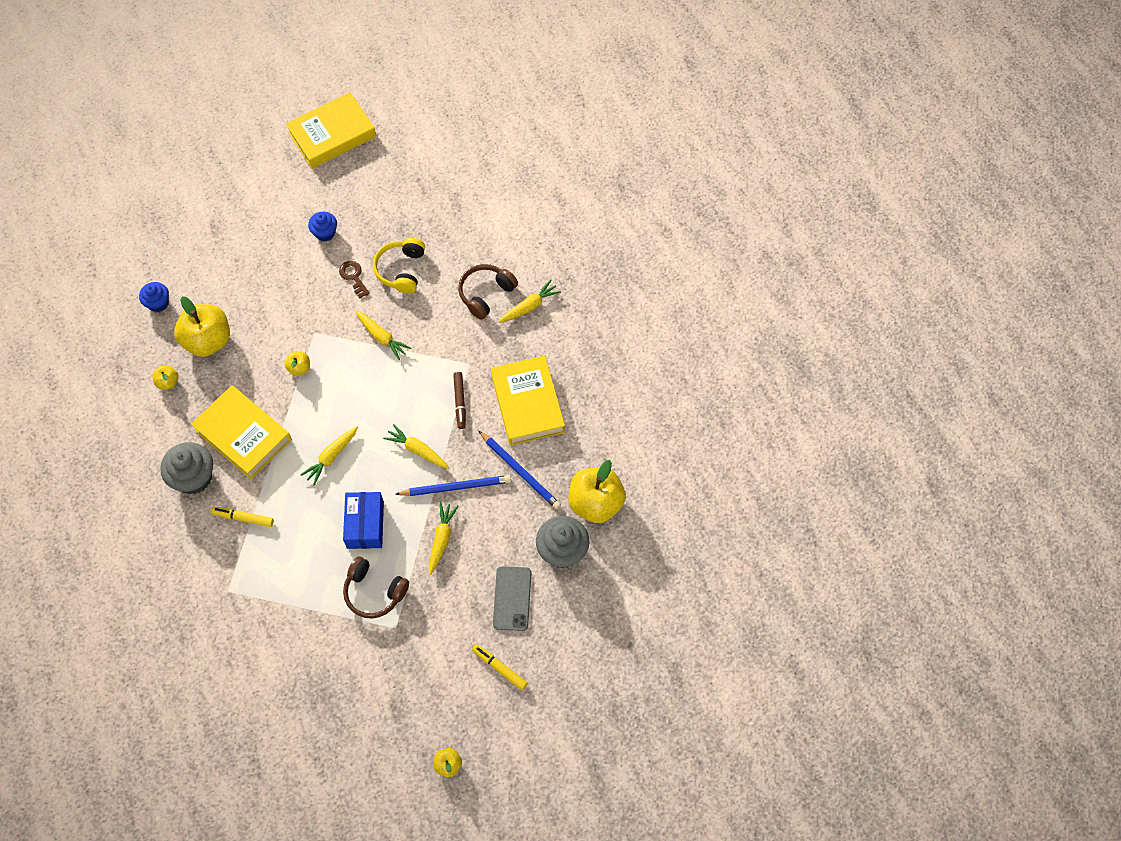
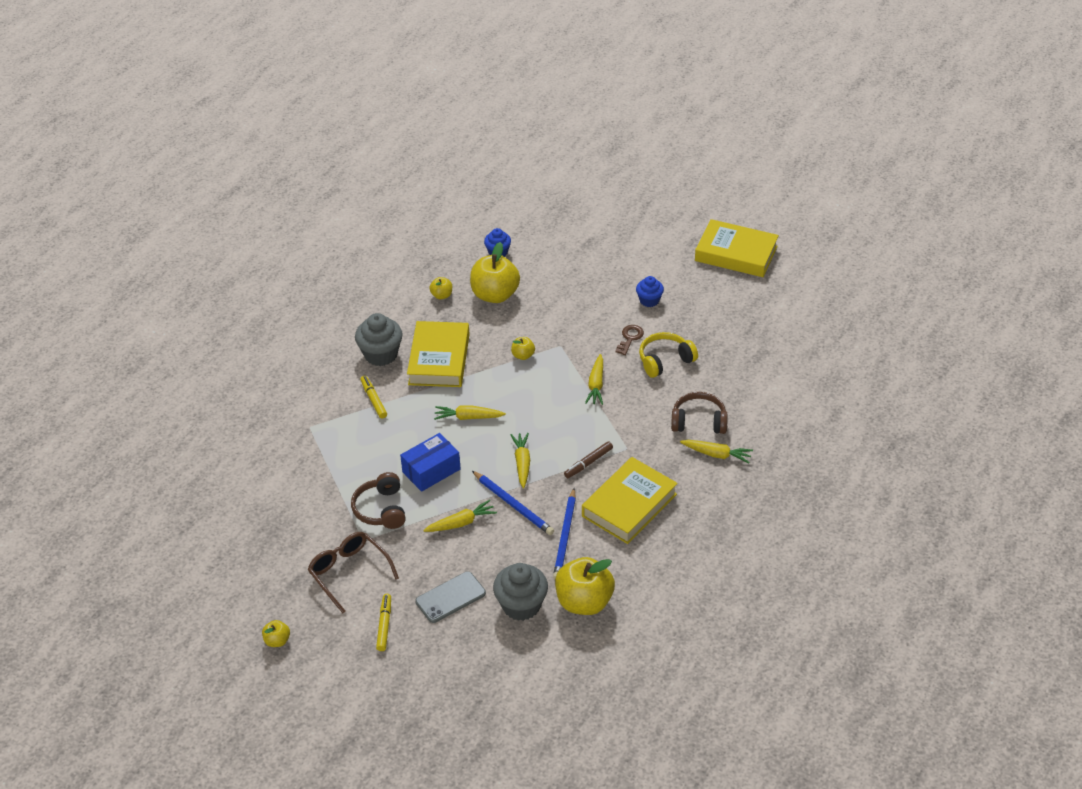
camera: 55 degrees right, 20 degrees down
(422, 661) = (349, 573): none -> brown glasses

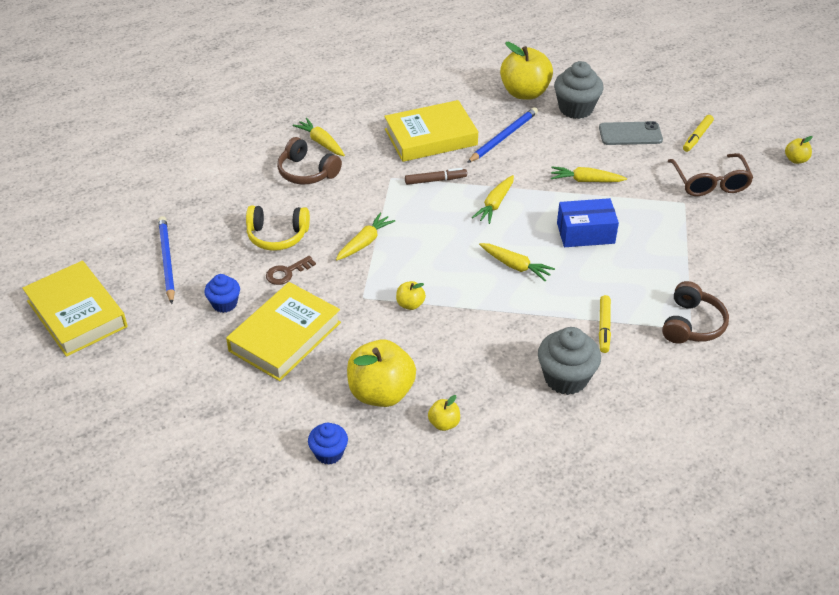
camera: 150 degrees left, 0 degrees up
(381, 509) = (654, 220): brown headphones -> brown headphones (692, 324)
(439, 359) = (503, 341): yellow book -> yellow book (285, 336)
(513, 505) = (529, 176): blue pencil -> blue pencil (167, 260)

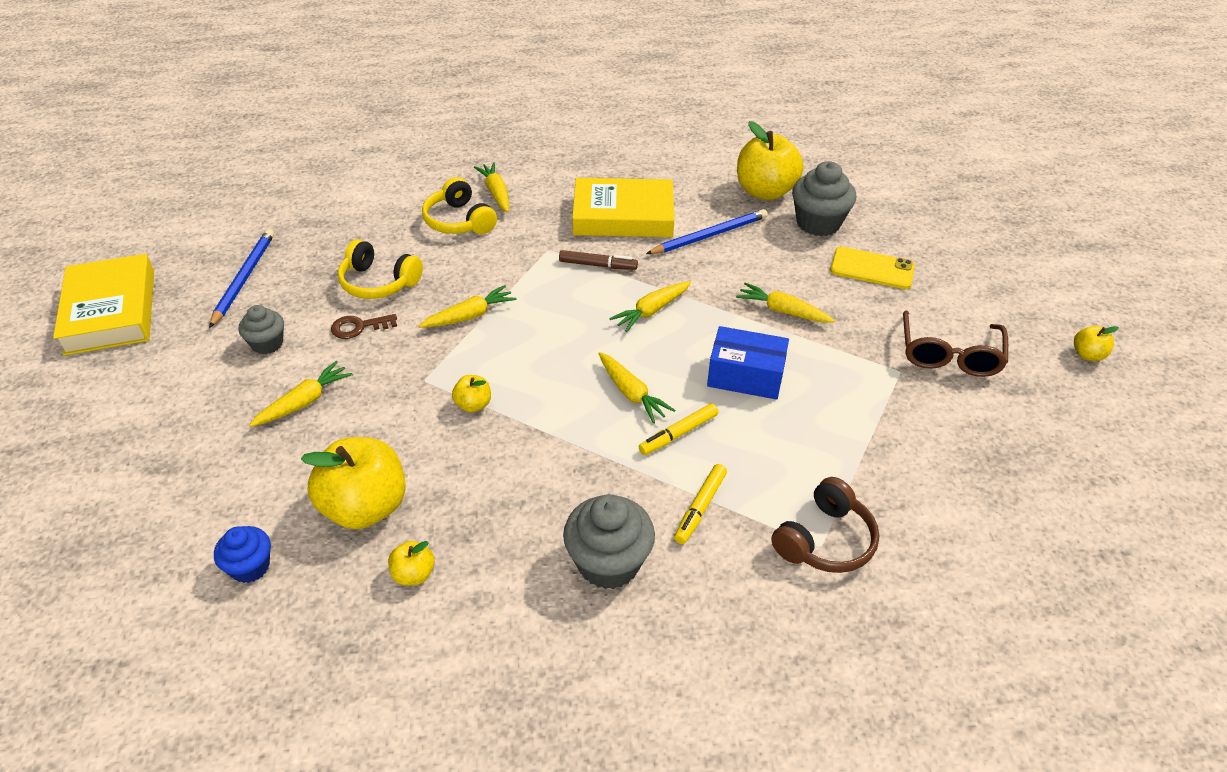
camera: 20 degrees right, 0 degrees up
(224, 304) = (267, 344): blue cupcake -> grey cupcake
(285, 336) = (304, 402): yellow book -> yellow carrot
(307, 172) = (459, 221): brown headphones -> yellow headphones
(630, 134) = (872, 269): grey phone -> yellow phone
(697, 137) = (960, 293): yellow marker -> yellow marker (678, 434)

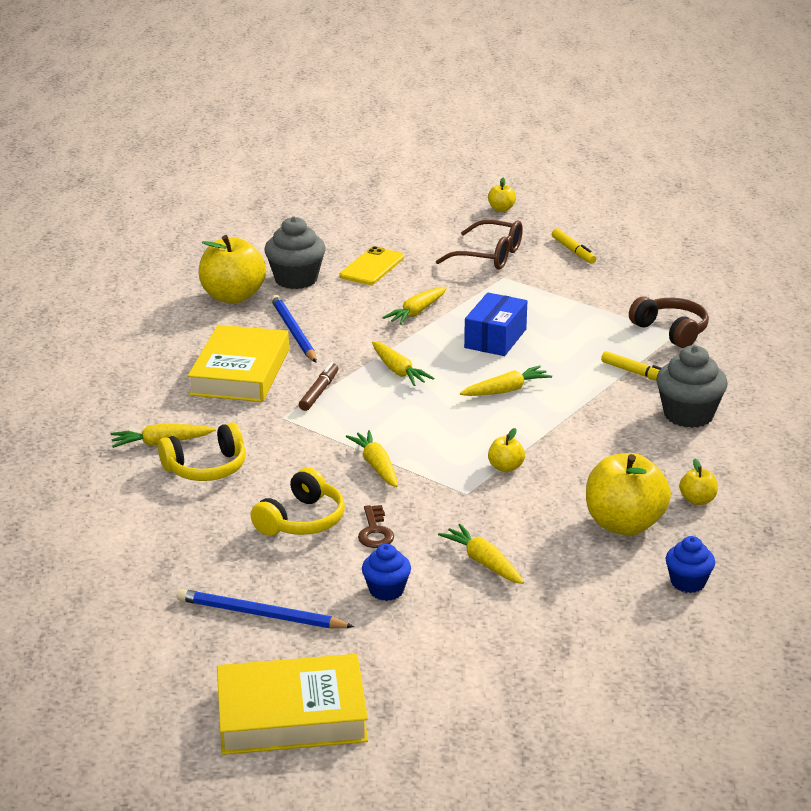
camera: 80 degrees left, 15 degrees down
(267, 344) = (386, 590): grey cupcake -> blue cupcake
(678, 434) = (558, 374): yellow marker -> yellow marker (573, 251)

